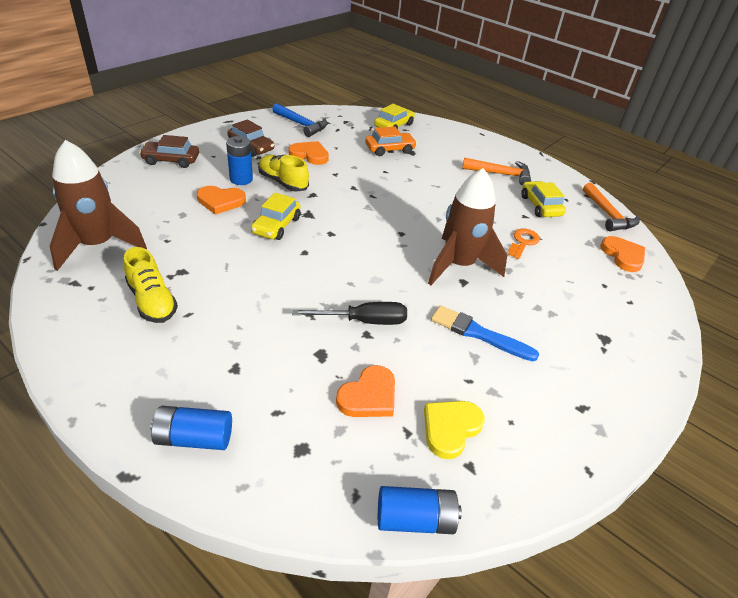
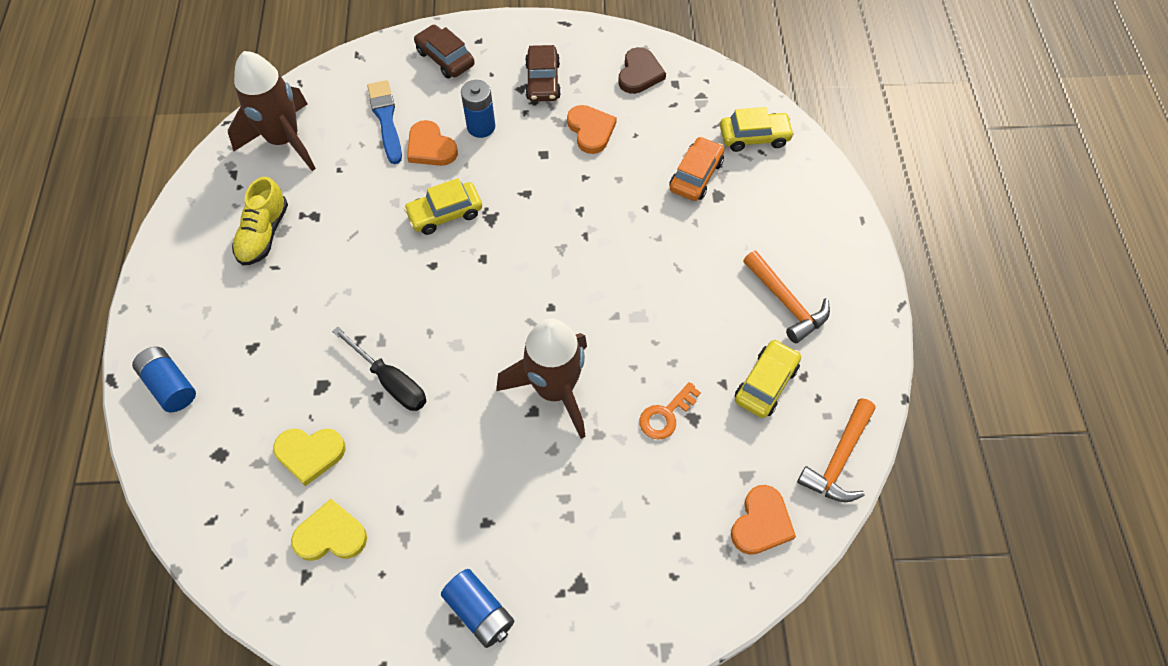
camera: 50 degrees right, 20 degrees up
(283, 182) = (516, 156): yellow shoe -> none
(302, 125) = (639, 73): blue hammer -> brown heart
(369, 396) = (310, 454): orange heart -> yellow heart
(389, 149) = (695, 175): orange car -> orange car turned 90 degrees counterclockwise
(415, 519) = (224, 573): blue battery -> blue battery (479, 612)
(479, 334) = (468, 476): blue brush -> blue brush (386, 119)
(523, 242) = (666, 415): orange key -> orange key turned 150 degrees clockwise

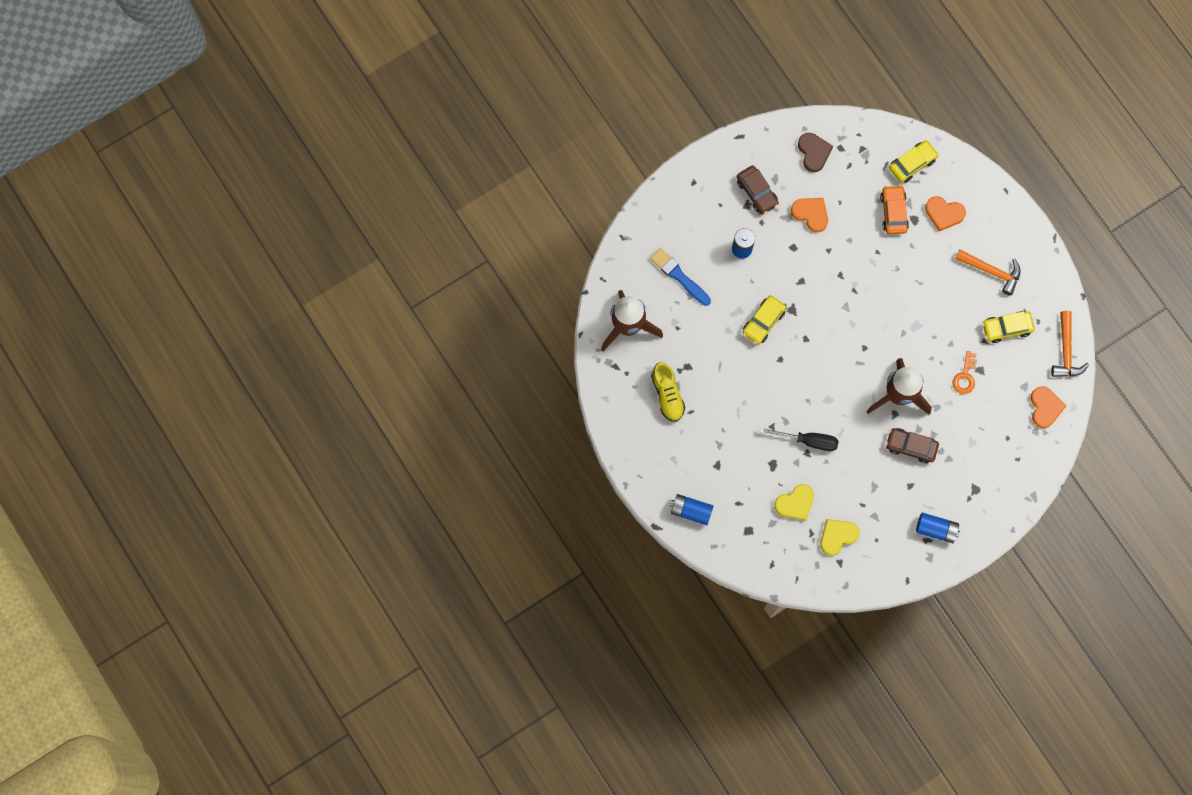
camera: 30 degrees left, 15 degrees up
(430, 147) = (721, 281): orange heart -> orange heart (944, 213)
(445, 58) = (682, 209): brown car -> brown car (911, 446)
(765, 383) = (1006, 328): yellow car -> yellow car turned 105 degrees counterclockwise

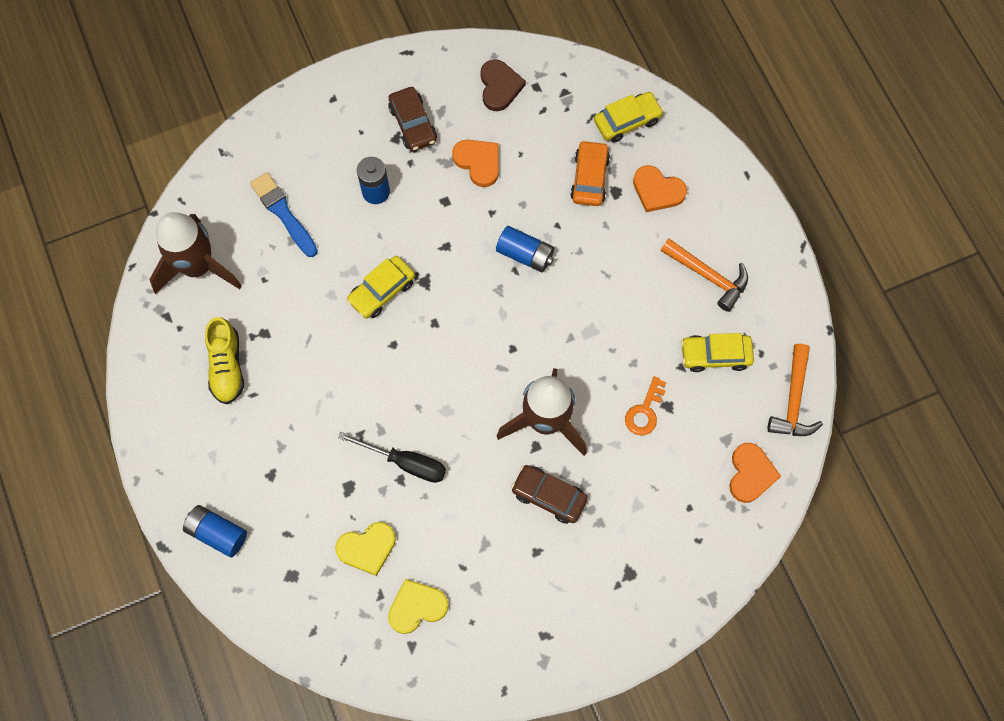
camera: 10 degrees right, 5 degrees down
(936, 529) = (561, 622): blue battery -> blue battery (525, 254)

